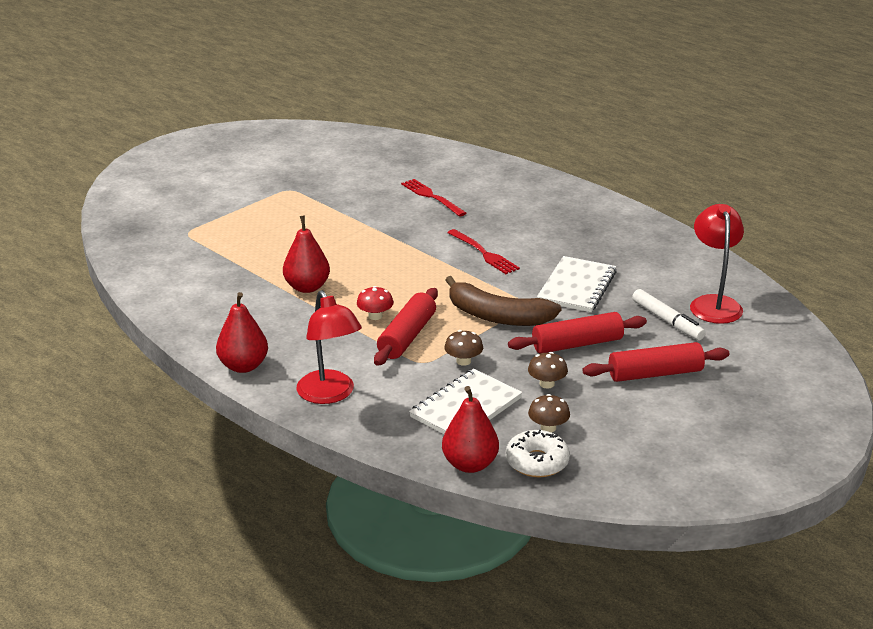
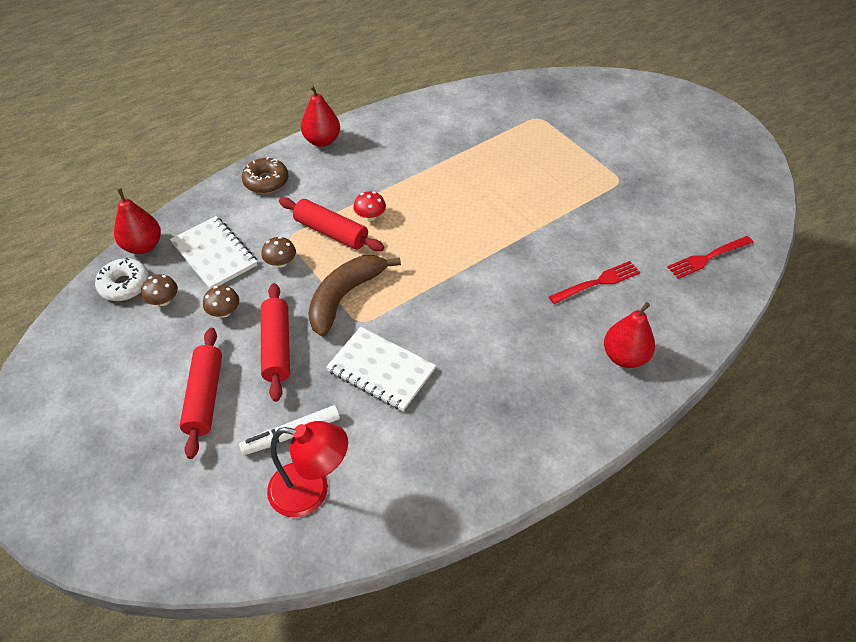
camera: 100 degrees right, 20 degrees up
(307, 287) = (429, 180): red pear -> red pear (624, 357)
(330, 395) = (266, 181): red lamp -> brown donut
(484, 253) = (466, 306): red fork -> red fork (708, 258)

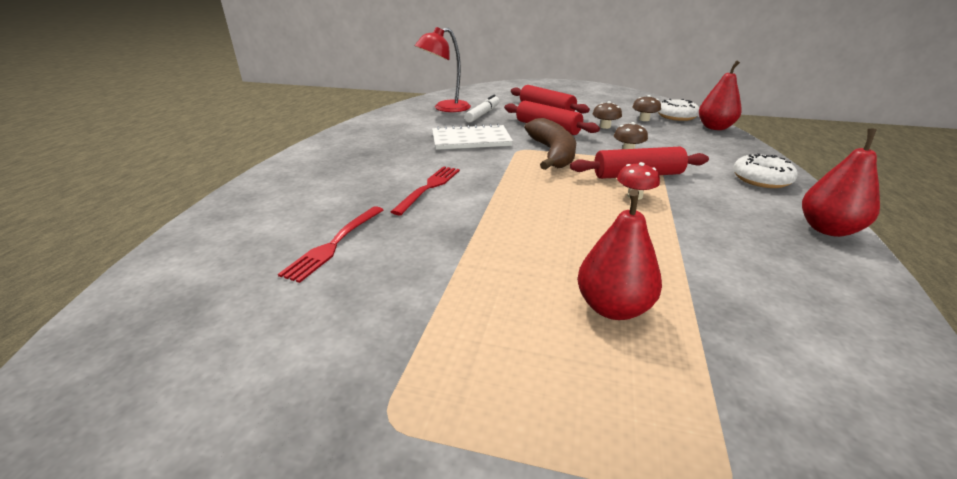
camera: 140 degrees right, 20 degrees down
(214, 254) = (672, 139): white notebook -> none
(266, 181) = (761, 179): brown donut -> white donut
(624, 357) = (272, 204): red pear -> red pear (613, 308)
(708, 258) = (151, 348): red fork -> red fork (429, 188)

